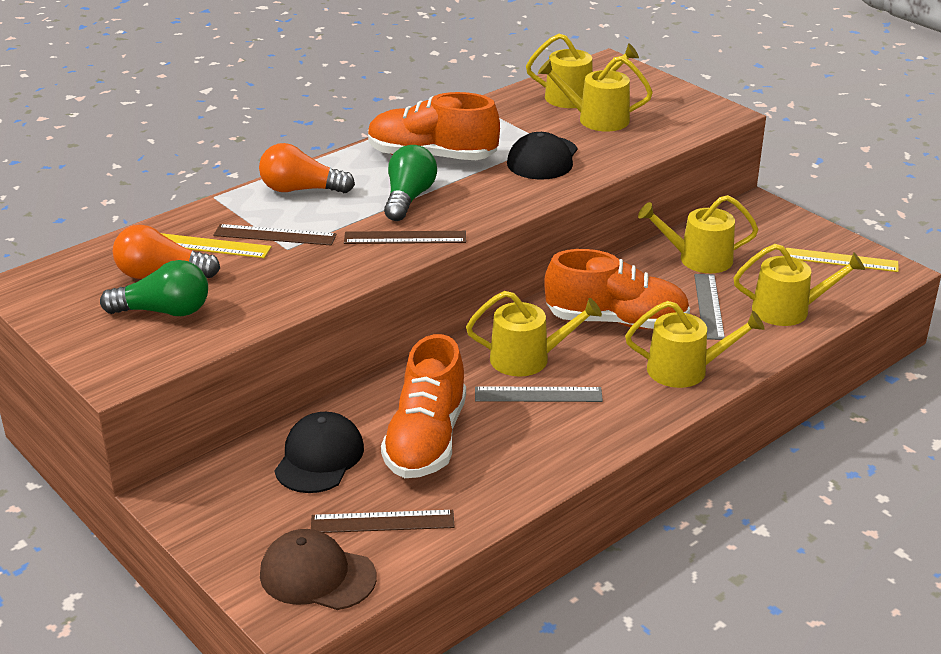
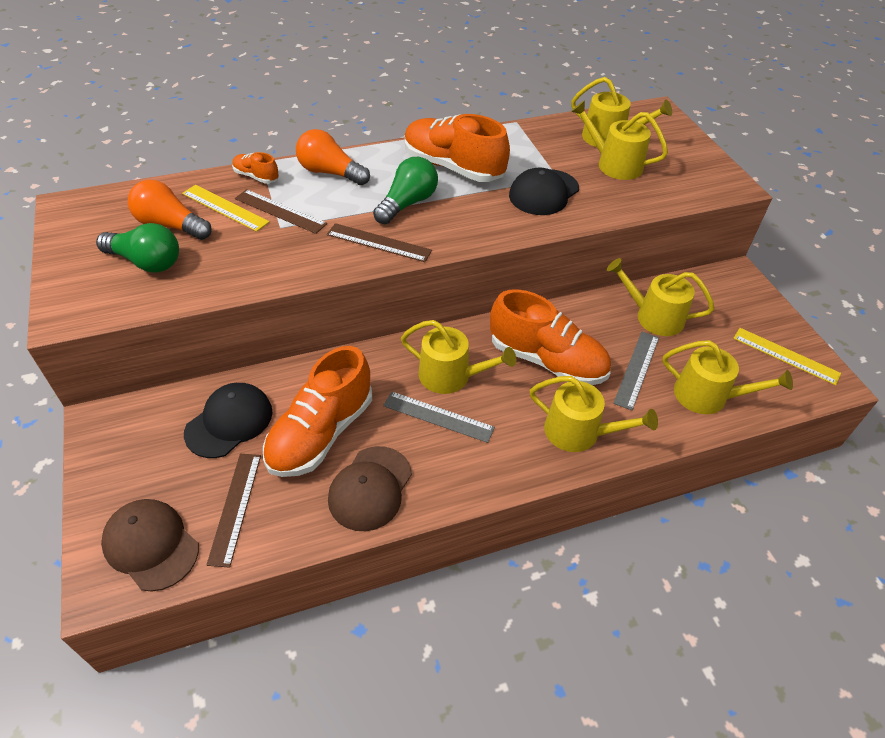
camera: 20 degrees right, 15 degrees up
(220, 211) = (256, 176): none -> orange shoe
(382, 522) = (235, 507): brown ruler -> brown ruler turned 75 degrees clockwise
(510, 468) = (370, 488): none -> brown cap

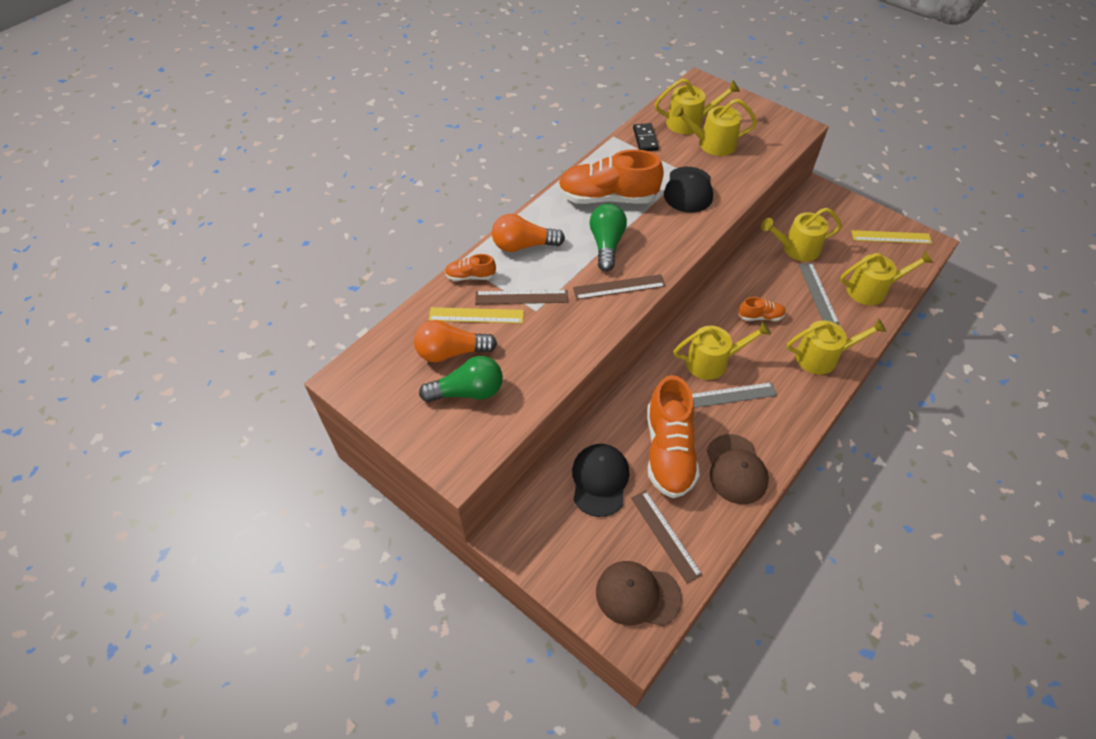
camera: 30 degrees left, 5 degrees up
(546, 135) = (645, 139): none -> black domino
(547, 360) = (760, 316): orange shoe -> orange shoe, size x0.46

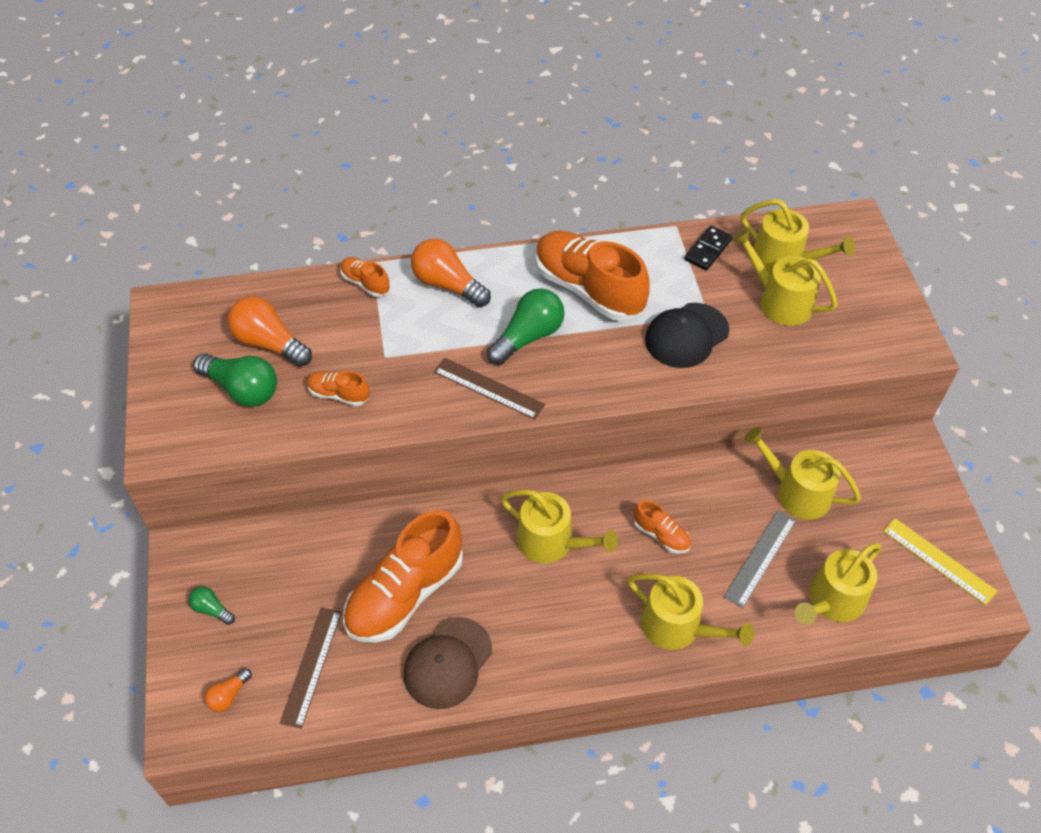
camera: 40 degrees right, 0 degrees up
(476, 315) = (328, 324): yellow ruler -> none
(521, 297) = (387, 334): brown ruler -> none
(535, 351) = (338, 394): none -> orange shoe
(566, 554) = (212, 609): none -> green light bulb
(600, 480) = (313, 569): black cap -> none
(637, 595) = (228, 695): brown cap -> orange light bulb
(731, 395) = (530, 590): grey ruler -> none
(871, 290) = (832, 601): yellow watering can -> yellow watering can turned 105 degrees clockwise

